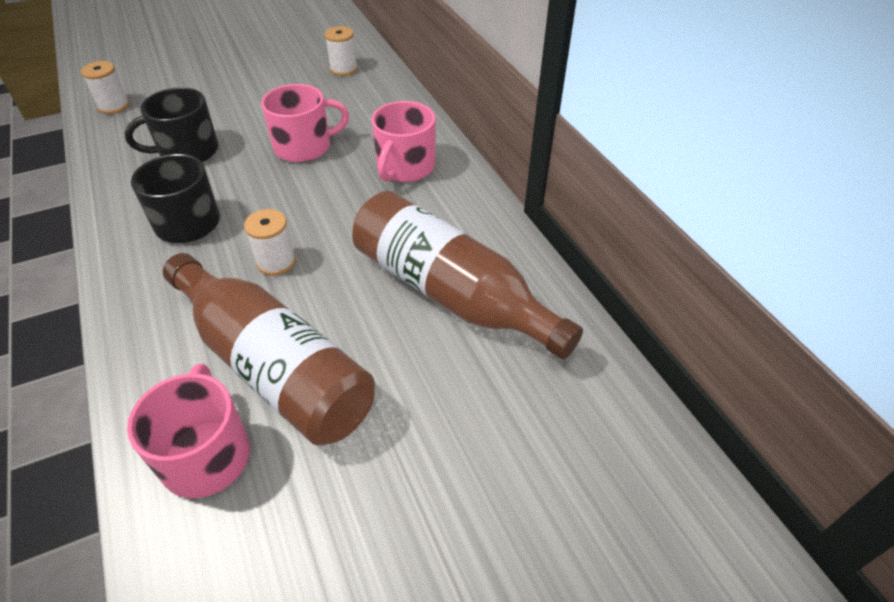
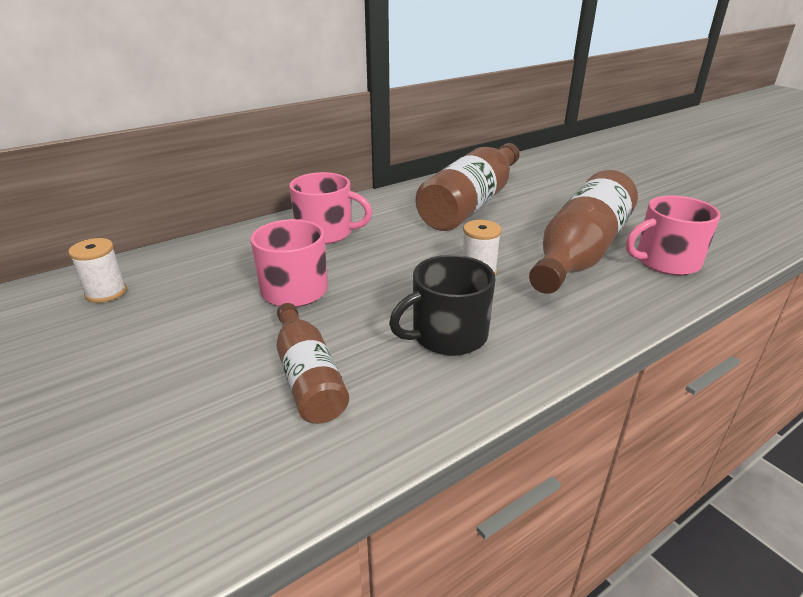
camera: 100 degrees left, 15 degrees down
(114, 106) = (149, 529): white spool -> none
(187, 152) = (308, 377): black mug -> brown bottle

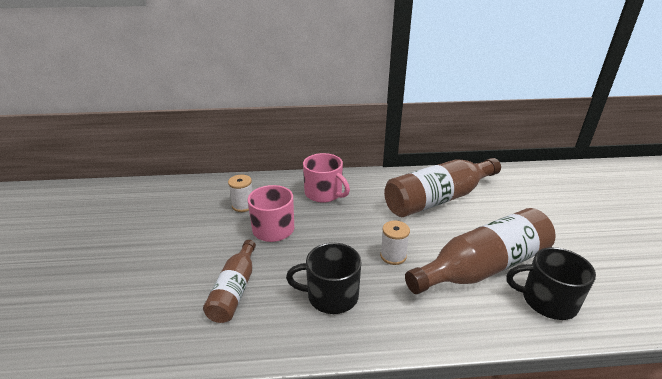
camera: 30 degrees right, 0 degrees up
(106, 292) = (186, 197): white spool -> white spool (243, 205)
(665, 261) = (547, 300): pink mug -> black mug

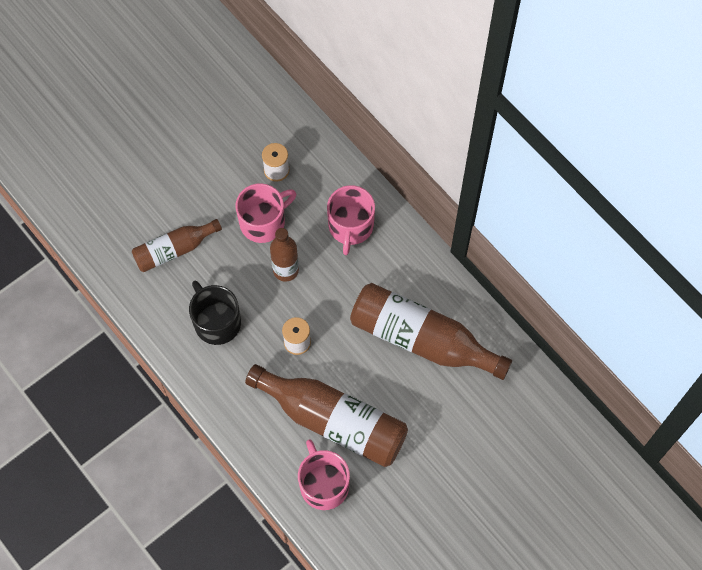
camera: 55 degrees right, 35 degrees up
(325, 235) = (286, 270): none -> brown bottle
(547, 300) = (323, 484): black mug -> pink mug

